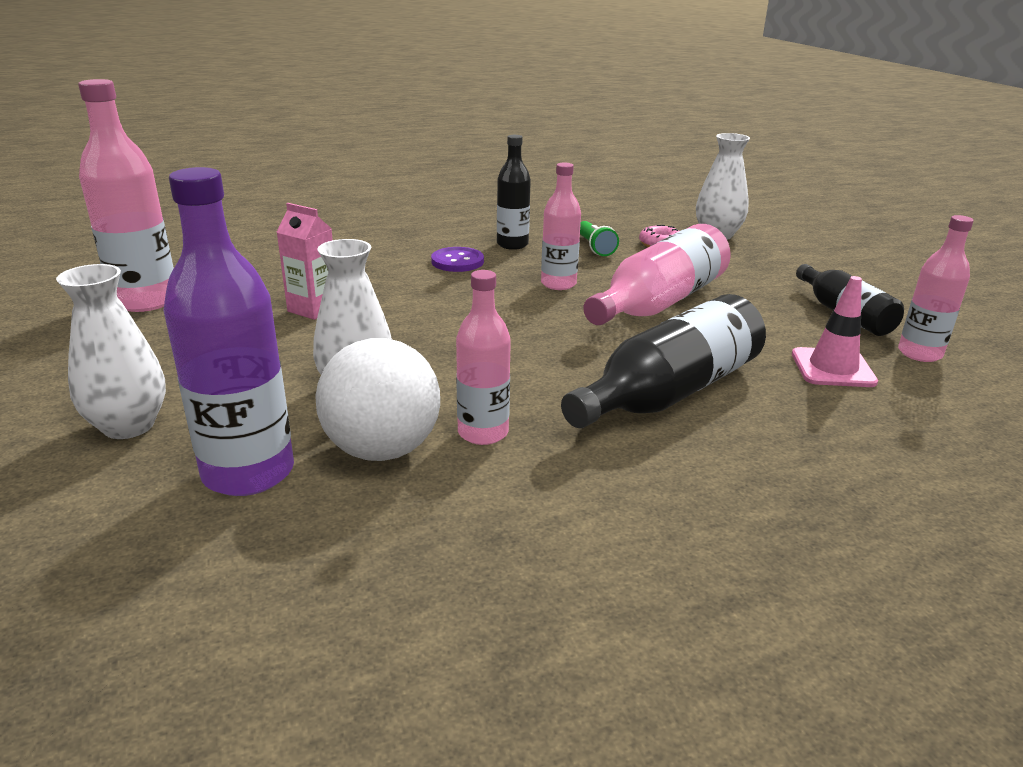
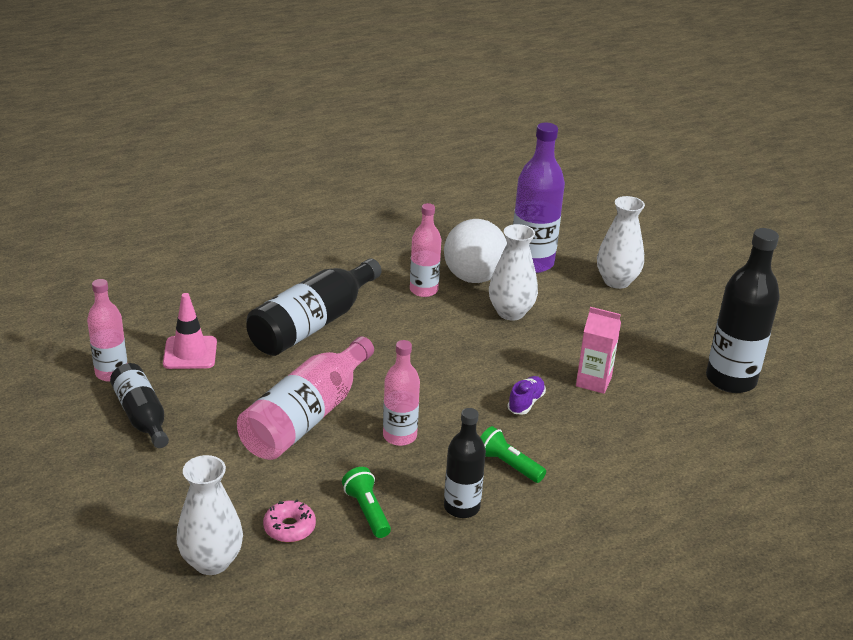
camera: 170 degrees right, 5 degrees up
(146, 301) = (730, 380): pink bottle -> black bottle
(409, 298) = (526, 403): none -> purple shoe
(457, 261) = (508, 465): purple button -> green flashlight

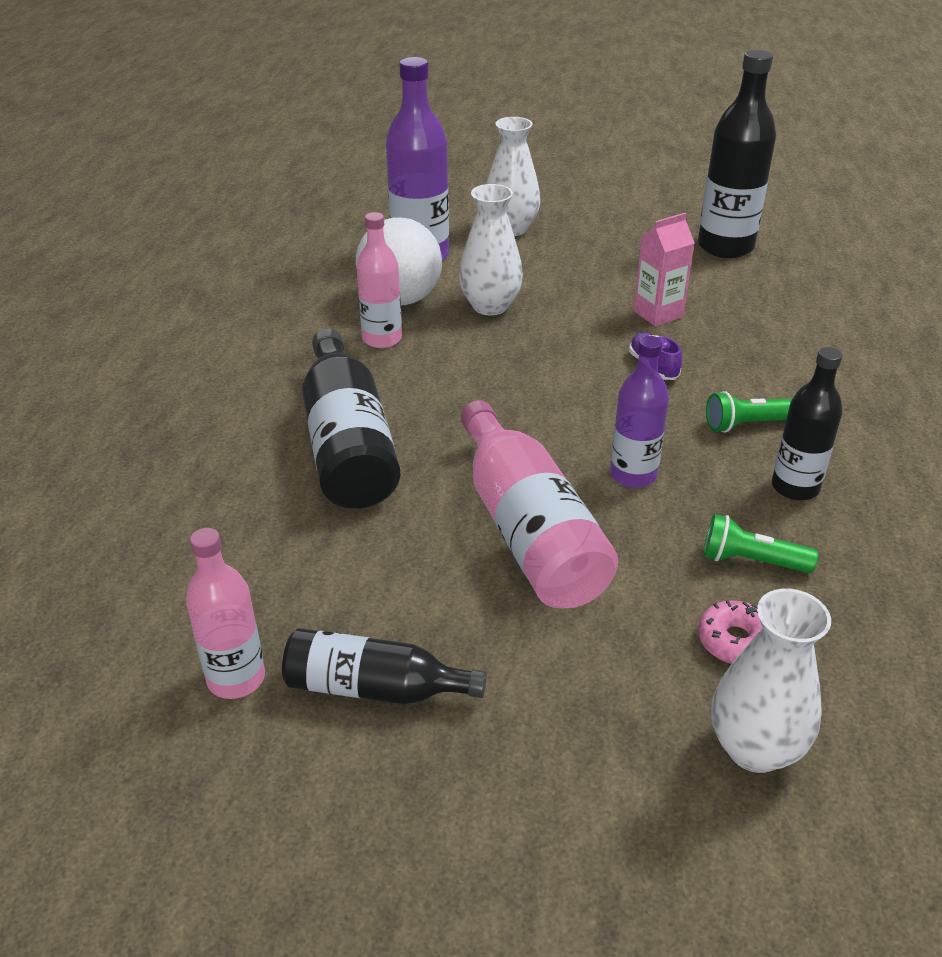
camera: 50 degrees left, 5 degrees up
(190, 353) = (282, 576): pink traffic cone -> none
(399, 436) = (633, 475): pink bottle -> purple bottle

